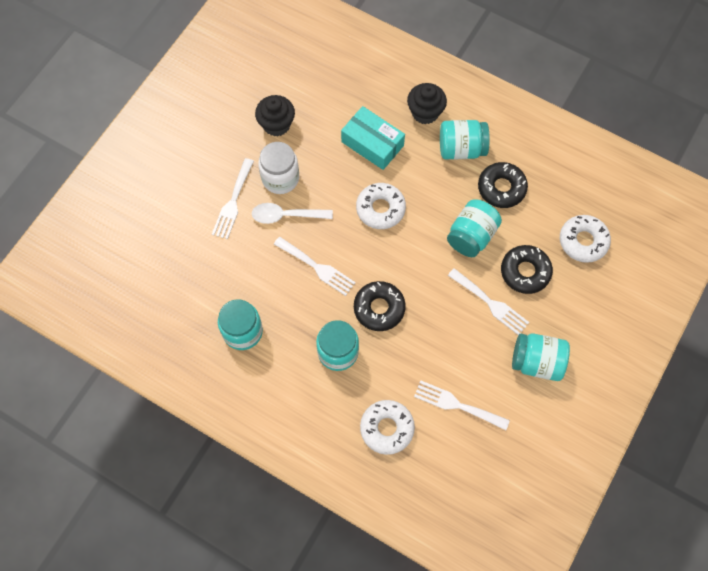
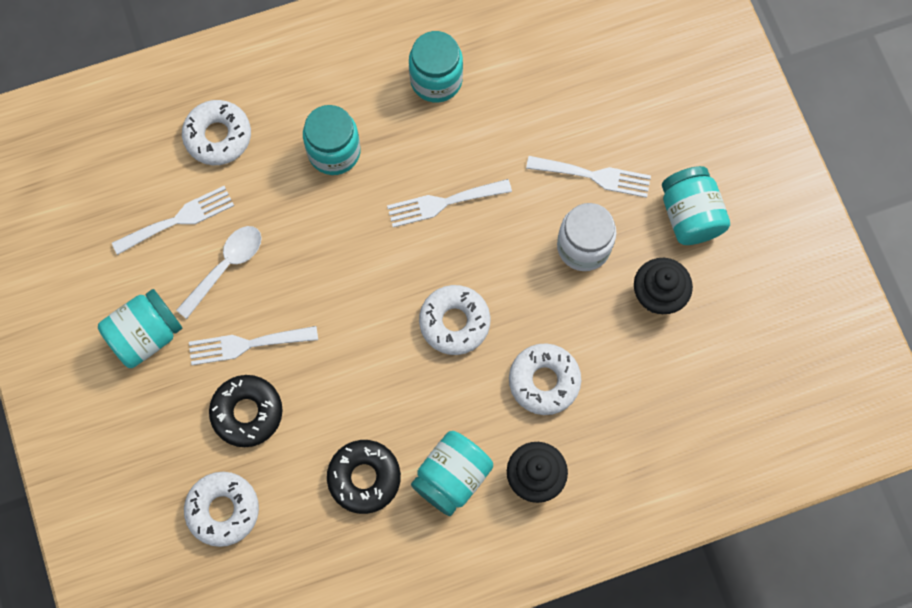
camera: 130 degrees right, 5 degrees up
(233, 202) = (594, 176): white fork -> white fork turned 135 degrees clockwise
(286, 215) = (531, 218): white spoon -> white spoon (225, 267)
(372, 143) = (544, 381): turquoise box -> white donut
(379, 308) = (343, 228): black donut -> none
(471, 236) = (337, 392): turquoise jar -> turquoise jar (690, 215)

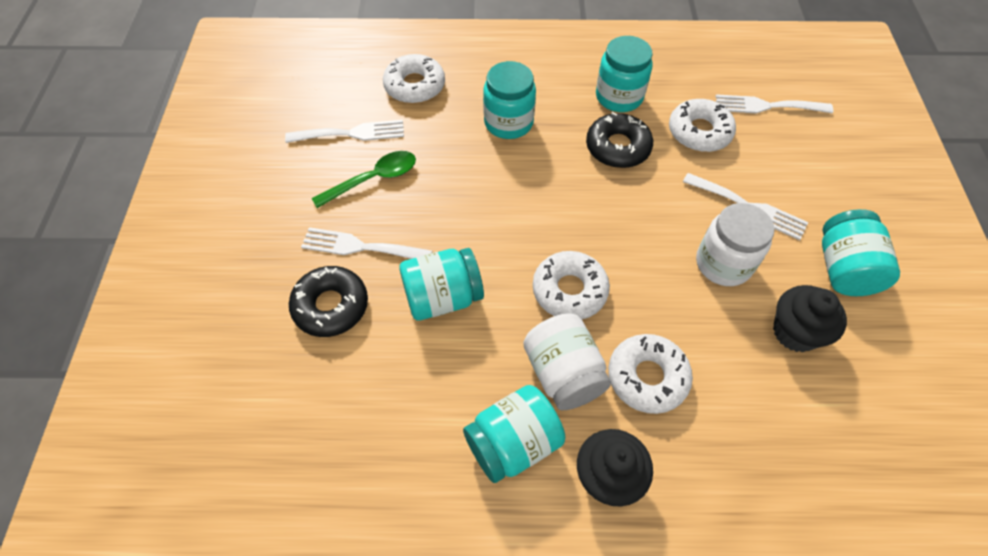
camera: 20 degrees right, 15 degrees down
(146, 335) = (275, 211): turquoise jar -> turquoise jar (443, 297)
(223, 510) = (260, 391): white donut -> white donut (699, 132)
(225, 267) = (373, 180): white spoon -> green spoon
(364, 478) = (418, 410): black donut -> black donut (617, 147)
(443, 203) = (593, 187): white fork -> white fork (766, 106)
(473, 403) = (563, 373): none -> white jar

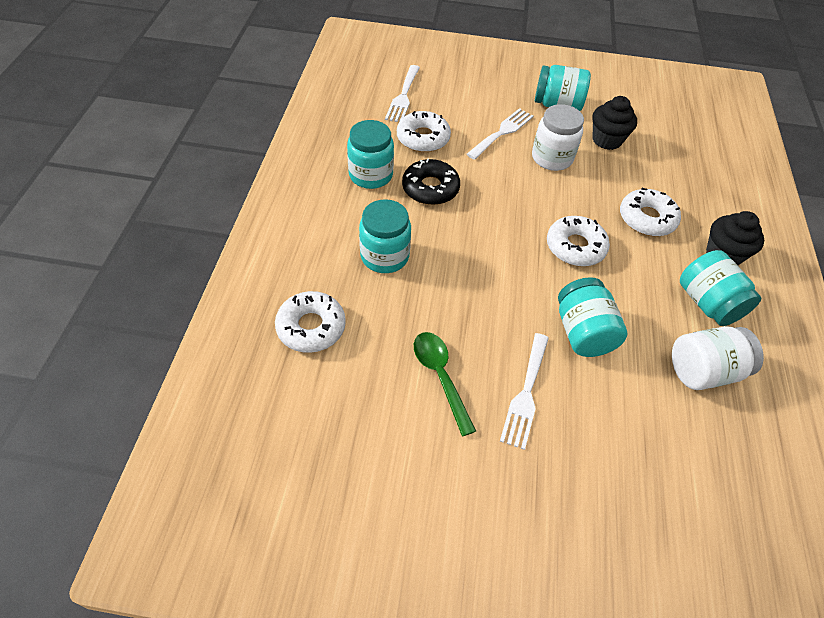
camera: 85 degrees left, 5 degrees down
(331, 306) = (594, 423): black donut -> none
(352, 133) = (370, 393): white fork -> none
(563, 373) = (648, 264): white jar -> white jar (703, 371)

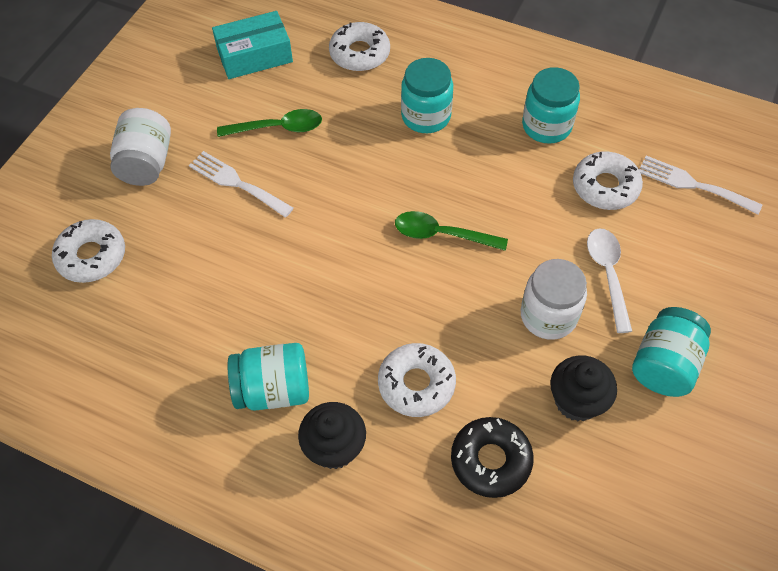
camera: 110 degrees right, 5 degrees up
(337, 434) = (254, 55): none -> turquoise box
(430, 188) = (515, 174): black donut -> black donut (490, 460)
(502, 132) = (608, 275): white fork -> white spoon
(511, 224) = (442, 234): none -> green spoon
(575, 247) = (392, 286): white donut -> white donut (91, 256)
(583, 332) = (281, 251): turquoise jar -> none
(703, 371) = (198, 340): white jar -> white jar (146, 163)

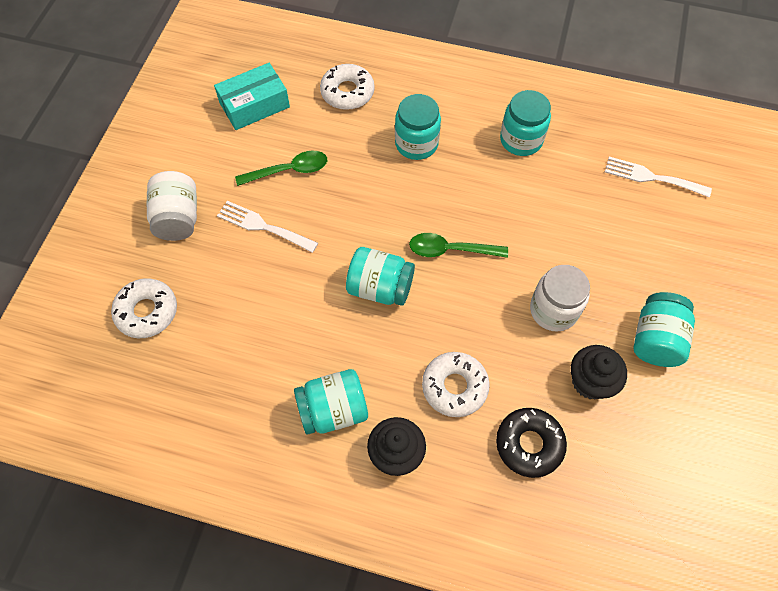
camera: 10 degrees left, 5 degrees up
(353, 265) = (380, 288): none -> turquoise jar
(605, 187) = (580, 189): white donut -> none
(608, 275) = (596, 267): white spoon -> none

